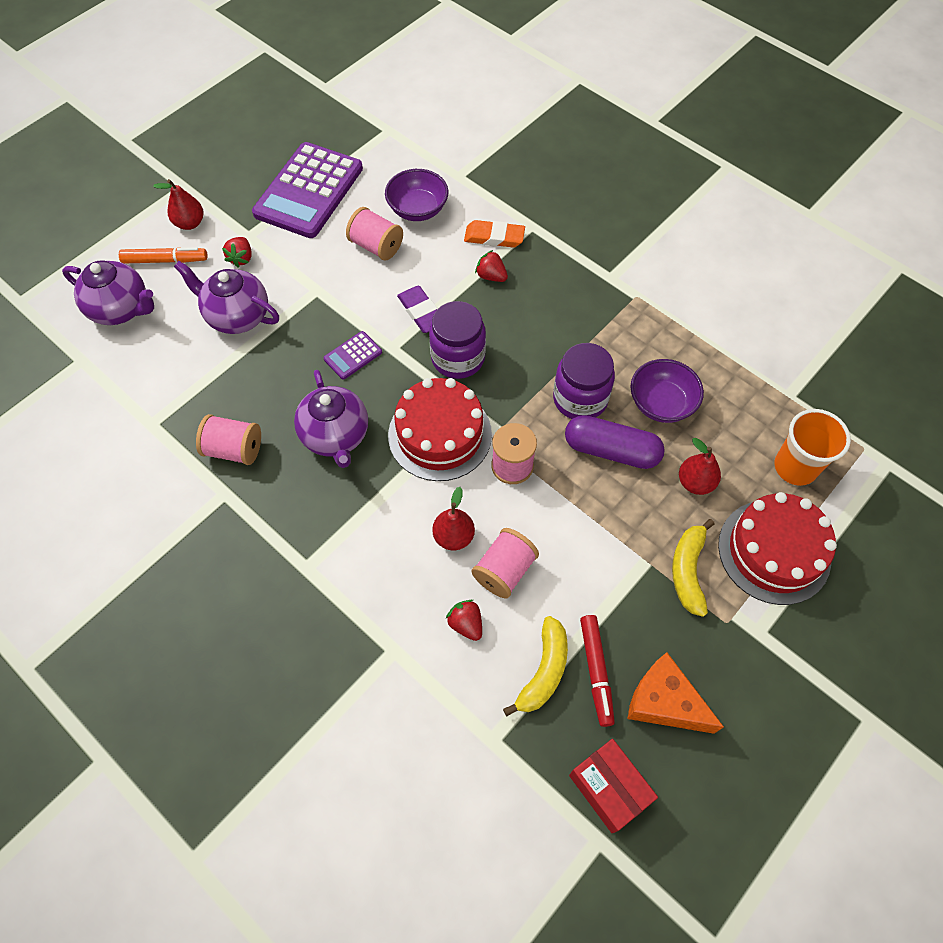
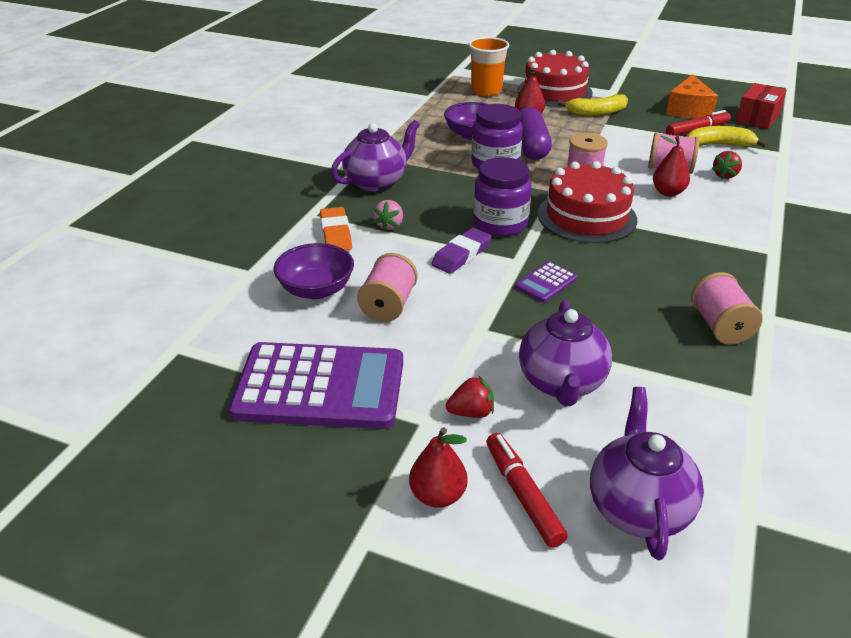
camera: 110 degrees left, 25 degrees down
(165, 260) = (523, 494): orange marker -> red marker
(336, 436) = (642, 268): purple teapot -> purple teapot (377, 182)
(353, 355) = (546, 282): purple calculator -> purple calculator turned 105 degrees clockwise
(491, 276) = (389, 225): red strawberry -> pink strawberry

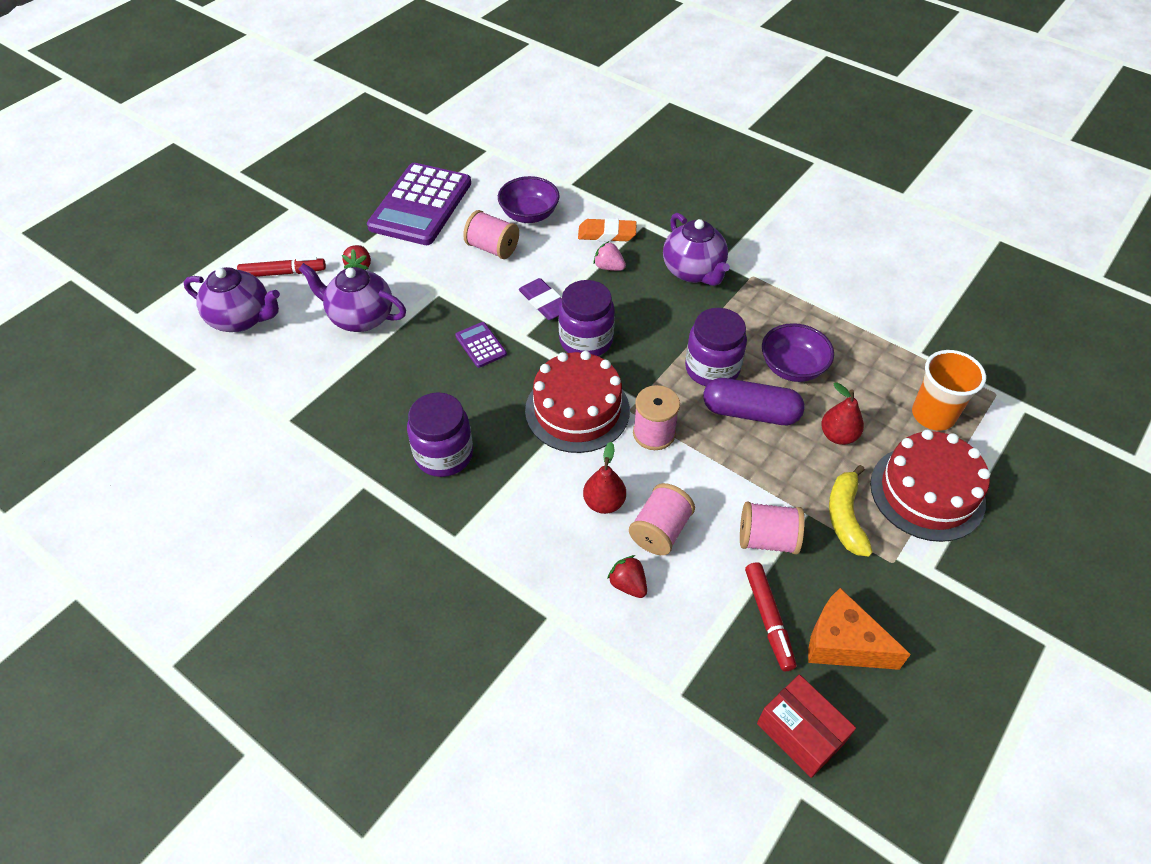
camera: 105 degrees right, 15 degrees up
(438, 495) = (305, 239): red pear -> none
(695, 276) = (444, 454): none -> purple jar
(719, 145) = (715, 623): yellow banana -> none
(720, 326) = (369, 438): pink spool -> pink spool (767, 539)

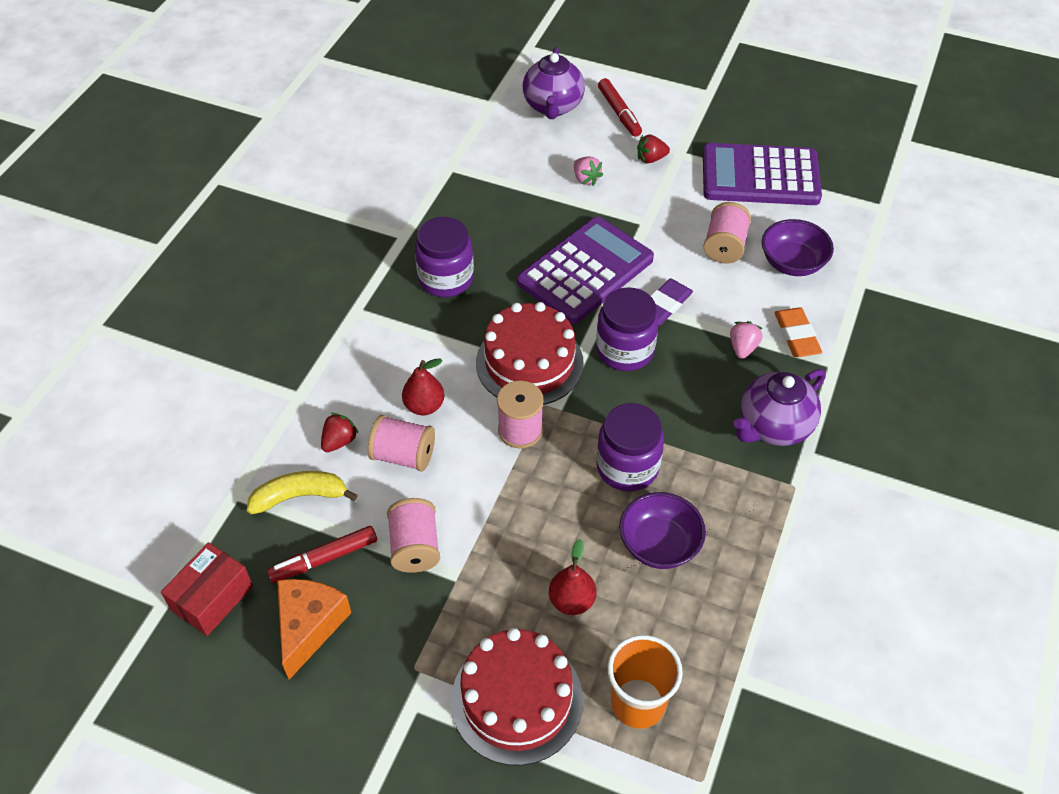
camera: 75 degrees right, 0 degrees up
(360, 317) = (586, 179): purple teapot -> pink strawberry
(481, 345) = (585, 271): purple calculator -> purple calculator, size x2.35
(750, 413) = (576, 511): purple capsule -> none
(845, 517) = (461, 617): yellow banana -> yellow banana (299, 496)

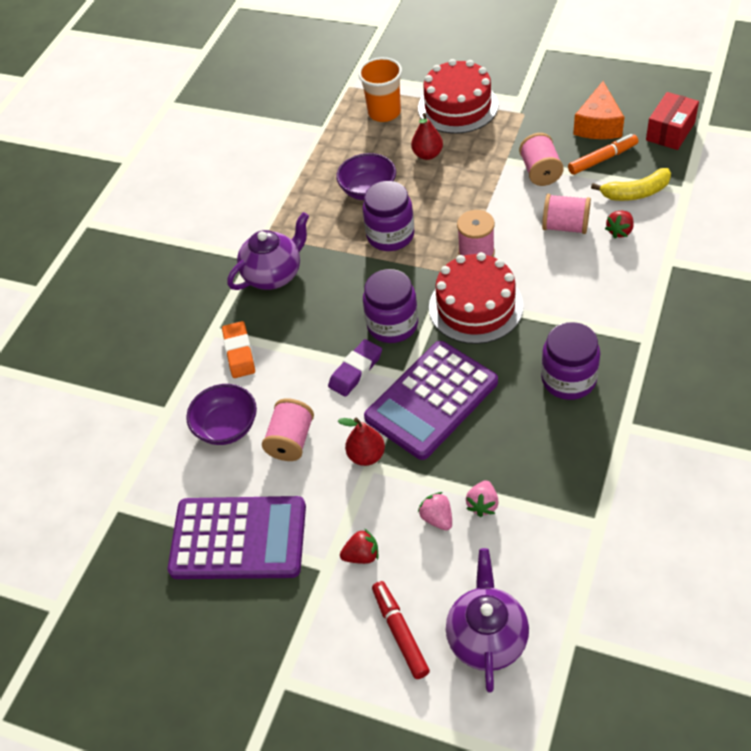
camera: 175 degrees left, 0 degrees up
(324, 559) = (602, 159): red marker -> orange marker
(424, 406) = (558, 263): red pear -> red pear (366, 456)
(743, 348) = (288, 337): pink strawberry -> pink strawberry (483, 504)

